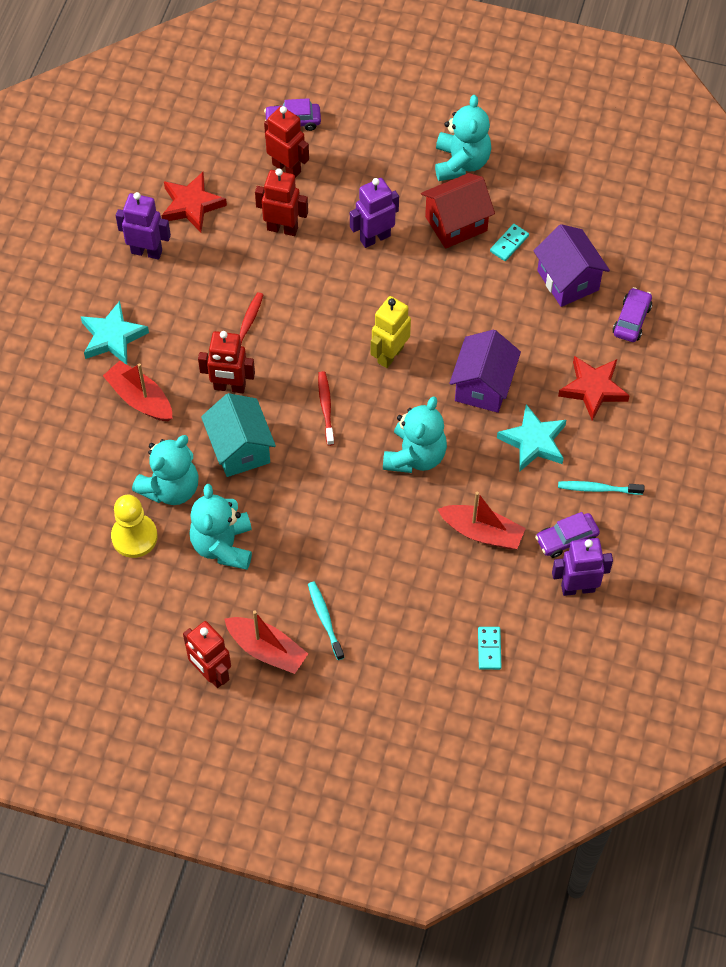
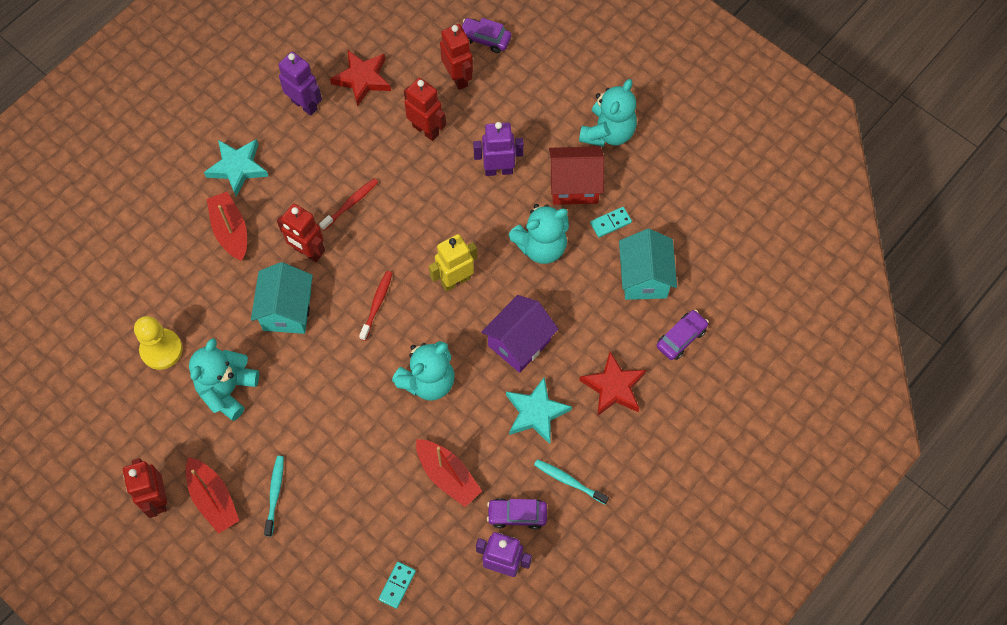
camera: 25 degrees right, 5 degrees up
(171, 488) = (213, 320): turquoise teddy bear -> turquoise teddy bear (541, 246)
(568, 280) = (644, 278): purple house -> turquoise house

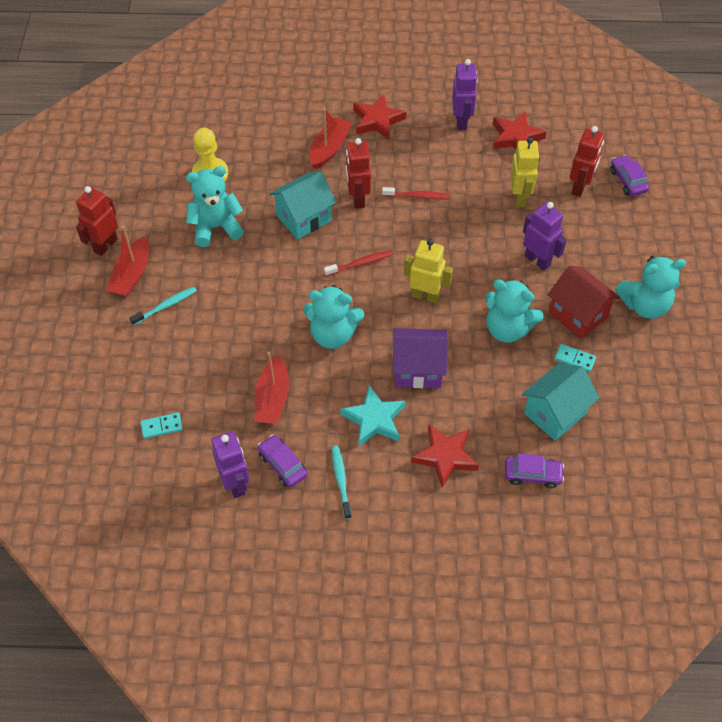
camera: 50 degrees right, 10 degrees down
(237, 168) = (377, 120): turquoise star -> red star
(426, 130) = (519, 198): red robot -> yellow robot

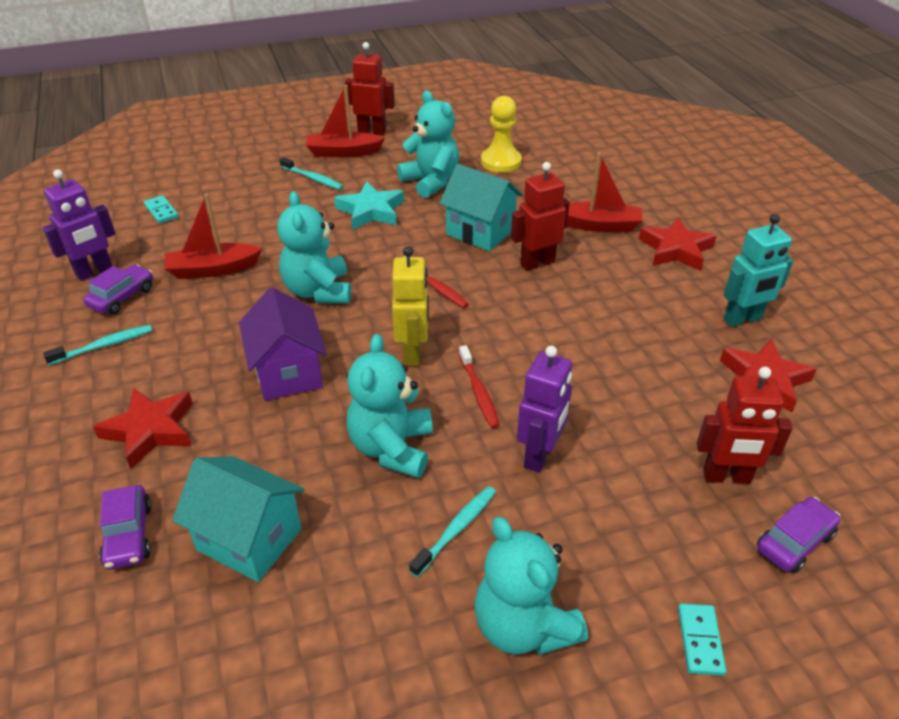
camera: 70 degrees right, 15 degrees down
(374, 419) = (199, 352): turquoise star -> turquoise star (371, 211)
(418, 196) = (577, 309): red toothbrush -> red toothbrush (479, 392)
(461, 121) = (742, 319): purple robot -> turquoise robot
(519, 198) = (649, 408): yellow robot -> none
(574, 359) = (364, 544): turquoise domino -> turquoise domino (700, 640)
(578, 315) = (456, 529): red house -> turquoise toothbrush

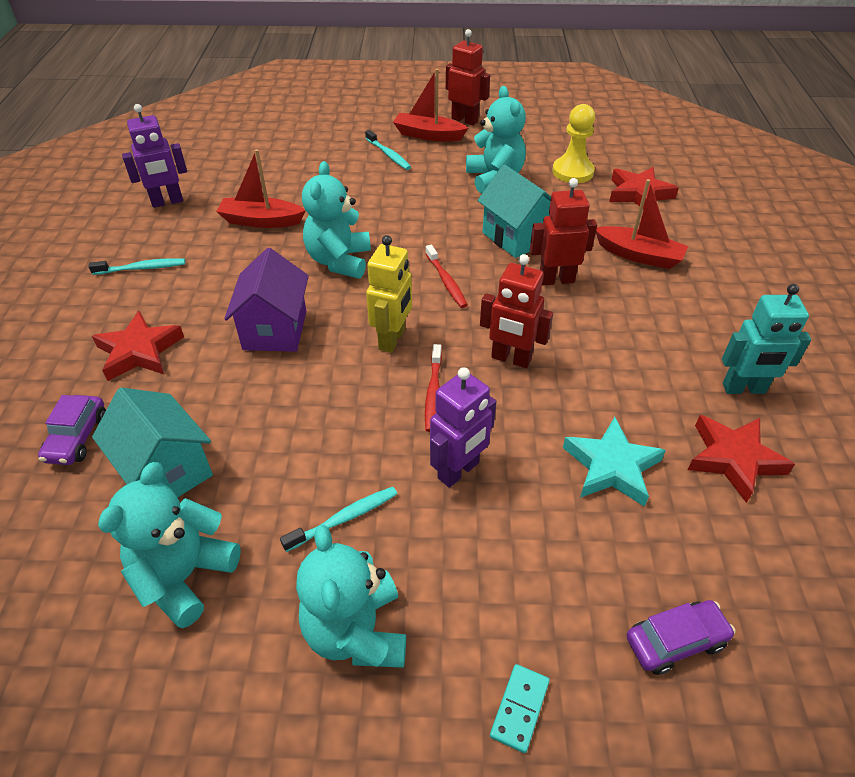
camera: 20 degrees right, 5 degrees up
(122, 297) = (177, 229): purple car -> none
(161, 211) = (246, 160): turquoise domino -> none
(371, 211) = (424, 195): turquoise star -> turquoise star (611, 467)
(392, 448) = (327, 424): turquoise teddy bear -> turquoise teddy bear (184, 576)
(676, 249) = (708, 298): red star -> red star (639, 194)
(726, 477) = (637, 549): red robot -> red robot (511, 359)

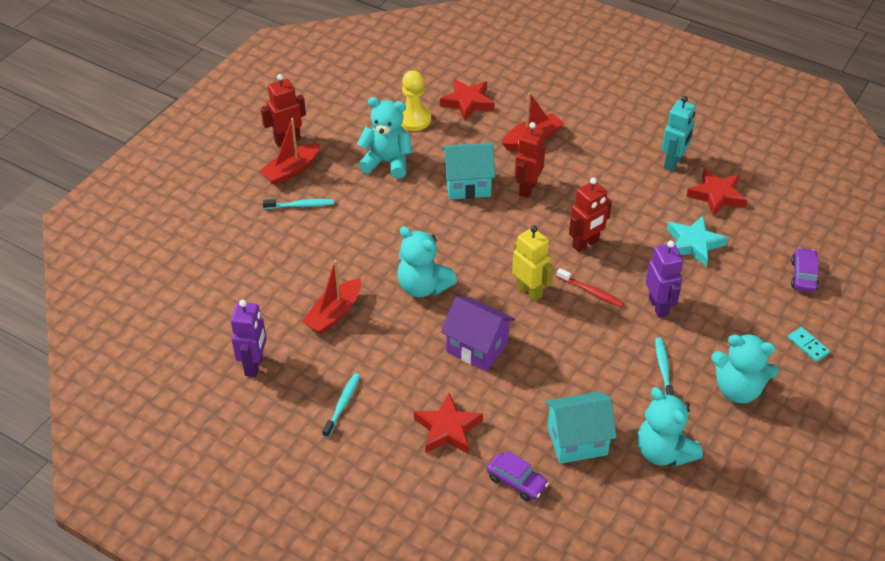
camera: 60 degrees left, 0 degrees up
(446, 281) = (489, 241): red toothbrush -> none

